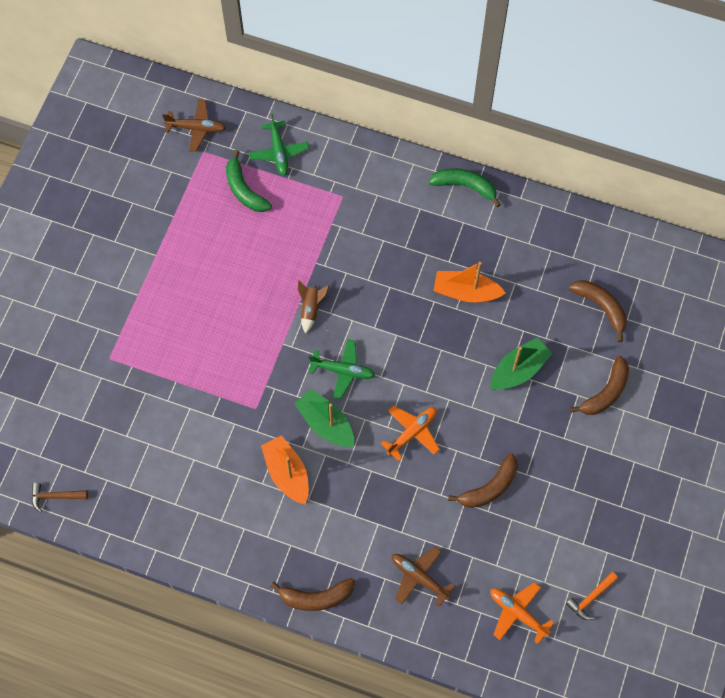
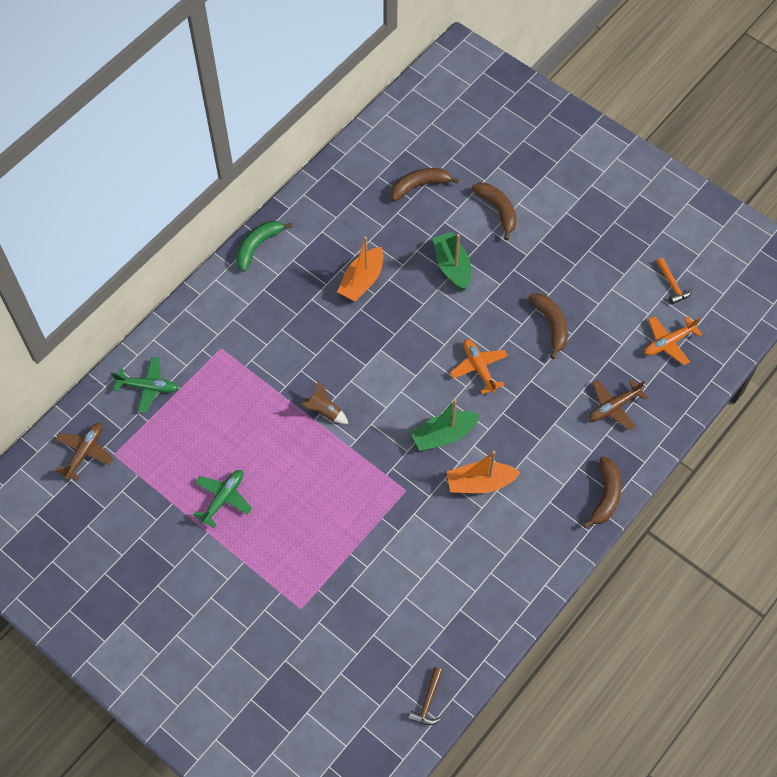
camera: 70 degrees left, 5 degrees down
(244, 189) = (173, 430): green banana -> none
(343, 371) = (397, 404): green plane -> green plane (223, 498)

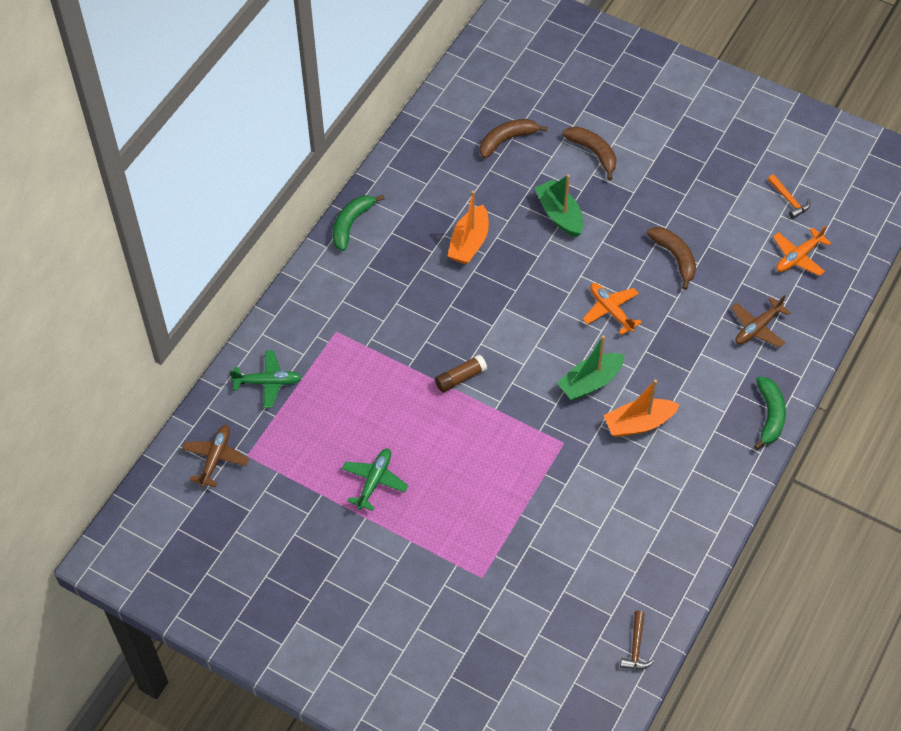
camera: 10 degrees left, 5 degrees down
(324, 411) = (460, 378): brown rocket -> brown glue stick
(605, 496) = (769, 416): brown banana -> green banana

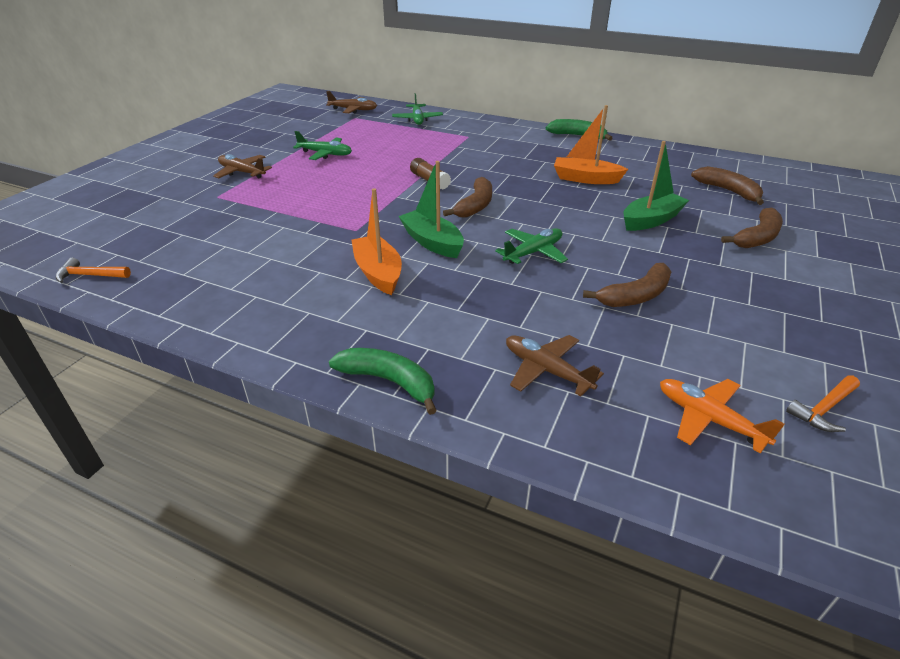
camera: 85 degrees right, 20 degrees down
(420, 563) = (242, 172): none -> brown plane
(521, 343) = (475, 206): none -> brown banana
(610, 310) = (533, 252): orange plane -> green plane
(636, 647) = (90, 275): brown hammer -> orange hammer
(769, 416) = (389, 382): green banana -> green banana turned 150 degrees counterclockwise

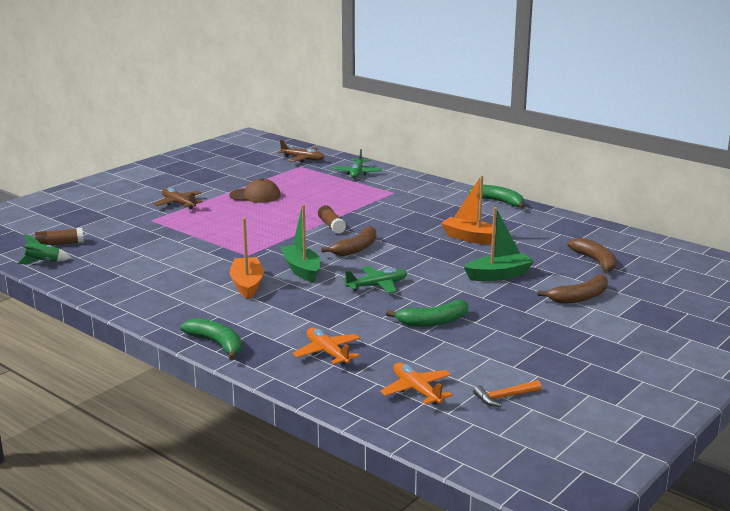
camera: 15 degrees right, 15 degrees down
(90, 275) = (43, 262): orange hammer -> green rocket
(108, 244) = (60, 244): none -> brown glue stick
(325, 154) = (255, 196): green plane -> brown cap
(546, 370) = (327, 353): brown plane -> orange plane
(635, 296) = (433, 322): brown banana -> green banana

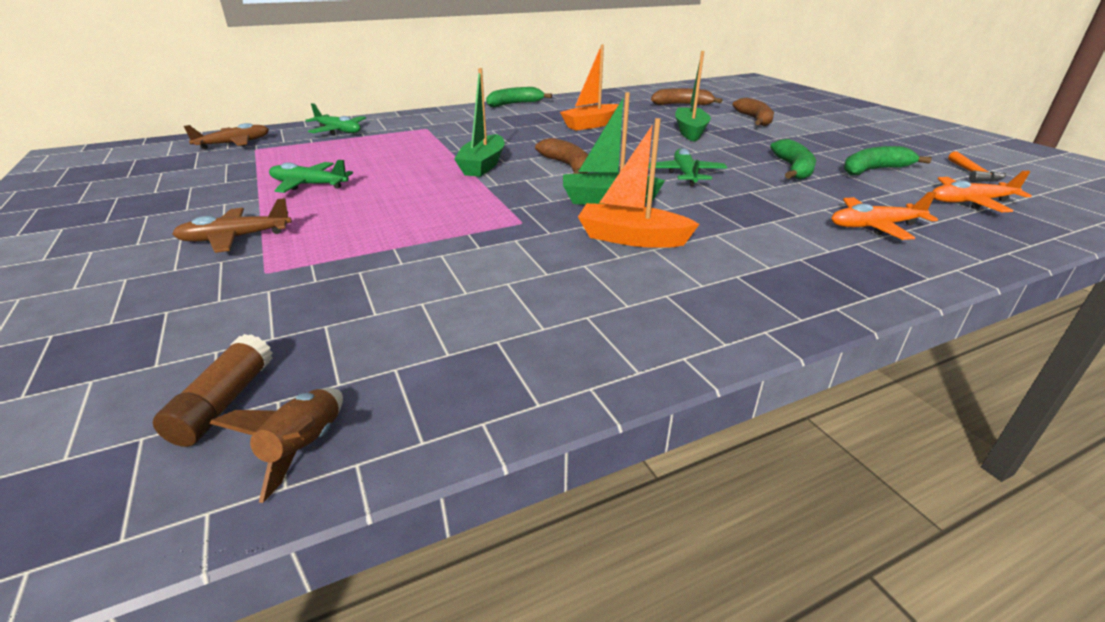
camera: 65 degrees left, 10 degrees up
(43, 262) = (304, 448): green rocket -> brown rocket
(217, 344) = (845, 292): green banana -> green banana (874, 170)
(255, 196) = (309, 185): brown cap -> green plane
(331, 226) = (483, 165): brown glue stick -> green boat

